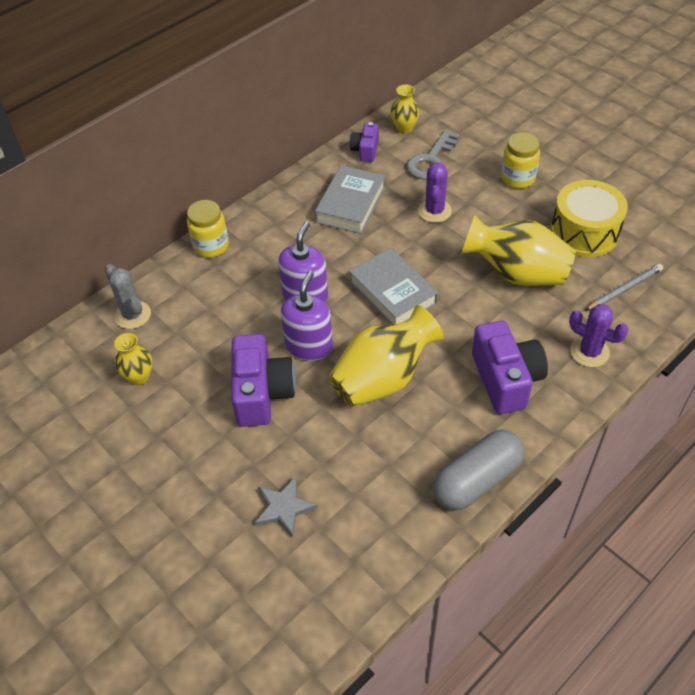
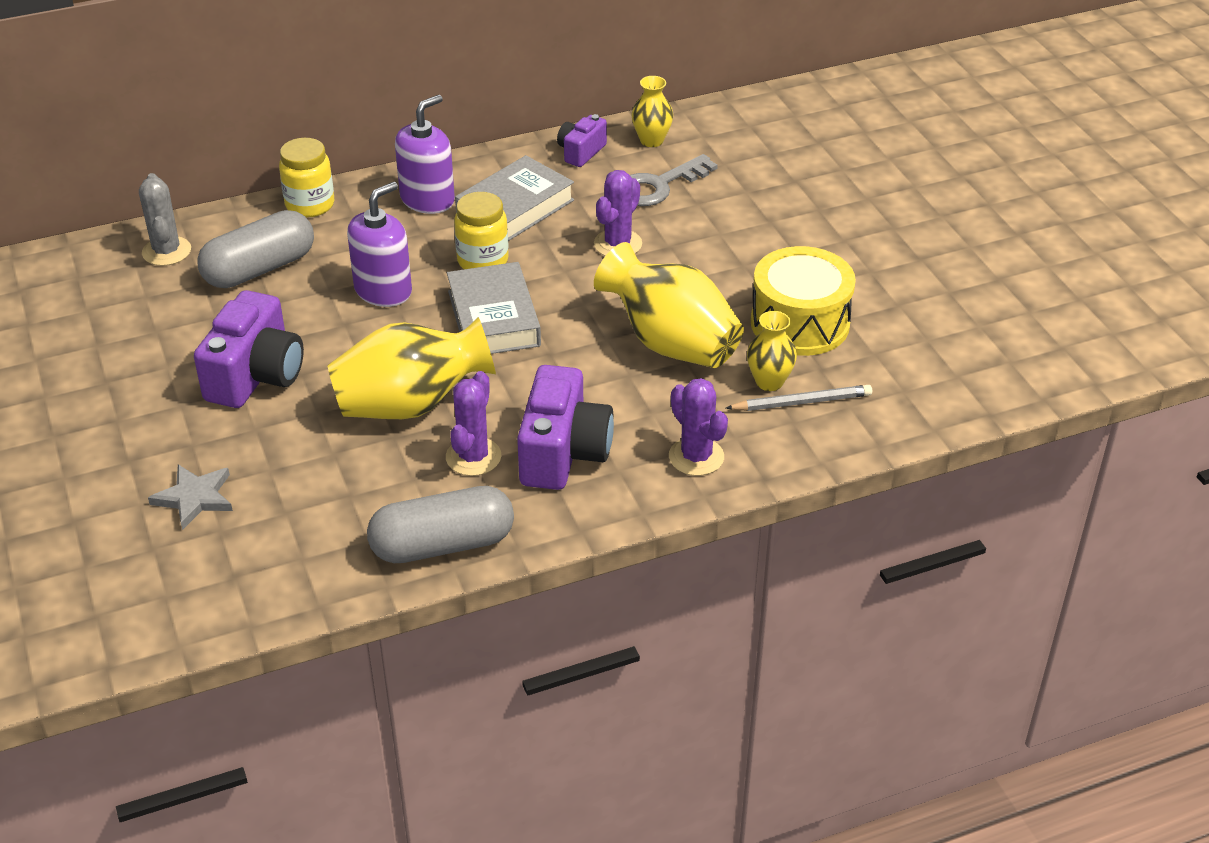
camera: 20 degrees right, 10 degrees down
(139, 377) = (128, 316): yellow vase -> yellow vase (769, 382)
(209, 307) = (259, 269): none -> grey capsule
(309, 346) = (348, 344): purple soap dispenser -> purple soap dispenser (427, 199)
(451, 404) = (473, 457): none -> purple cactus
(517, 178) = (759, 237): yellow jar -> yellow jar (483, 261)

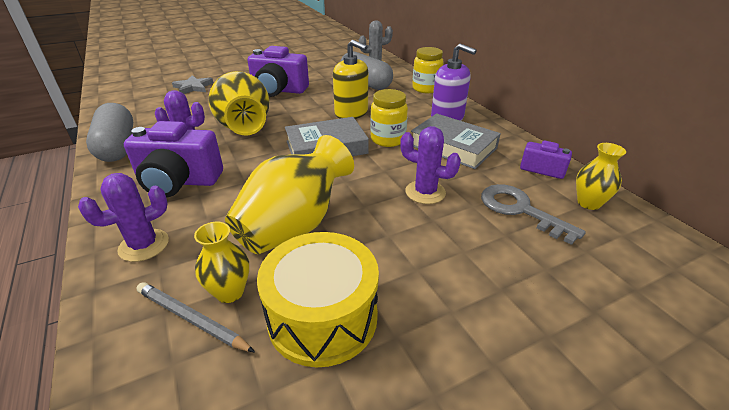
camera: 85 degrees right, 5 degrees down
(383, 290) = (351, 113): purple soap dispenser -> yellow soap dispenser
(802, 402) = (191, 319): grey pencil -> grey pencil turned 135 degrees clockwise

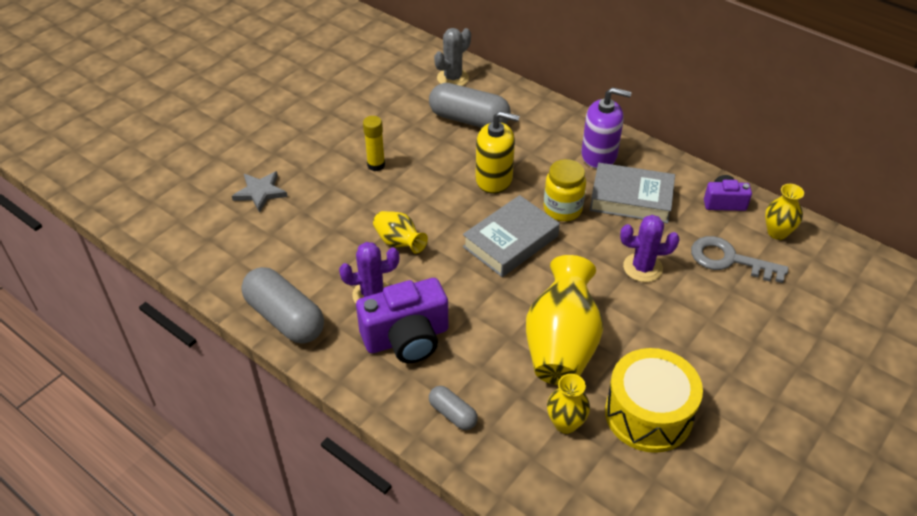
camera: 25 degrees left, 10 degrees up
(144, 245) = (452, 414): purple cactus -> grey capsule
(191, 319) = (558, 454): grey pencil -> none
(245, 128) = (399, 243): yellow vase -> yellow vase, size x0.52
(278, 90) = (376, 165): purple camera -> yellow glue stick
(426, 89) = (545, 110): yellow jar -> none

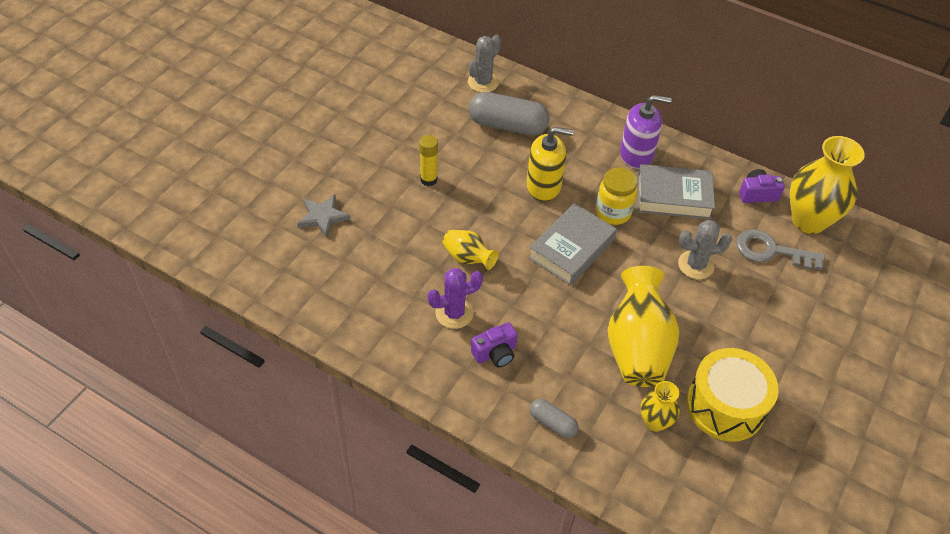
camera: 10 degrees left, 5 degrees up
(285, 318) = (377, 344): grey capsule -> none
(406, 338) = (495, 353): purple camera -> purple camera, size x0.55
(642, 268) = (696, 265): purple cactus -> grey cactus
(777, 232) = (808, 220): yellow vase -> yellow vase, size x1.92

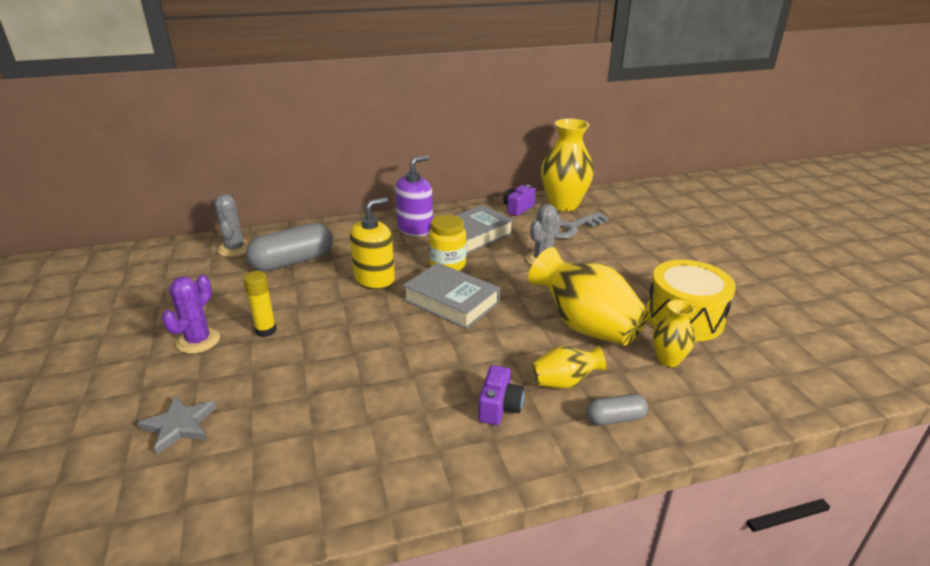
camera: 45 degrees left, 20 degrees down
(454, 313) = (423, 405): purple cactus -> purple cactus (198, 341)
(468, 258) = (378, 360): yellow vase -> yellow vase (564, 382)
(571, 249) = (451, 301): grey book -> grey book turned 45 degrees counterclockwise

